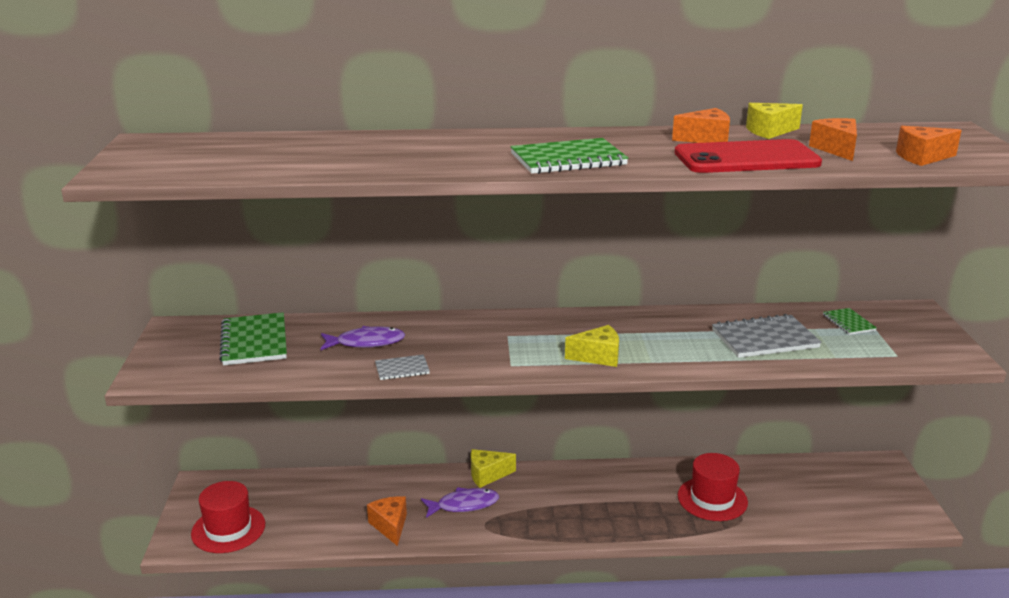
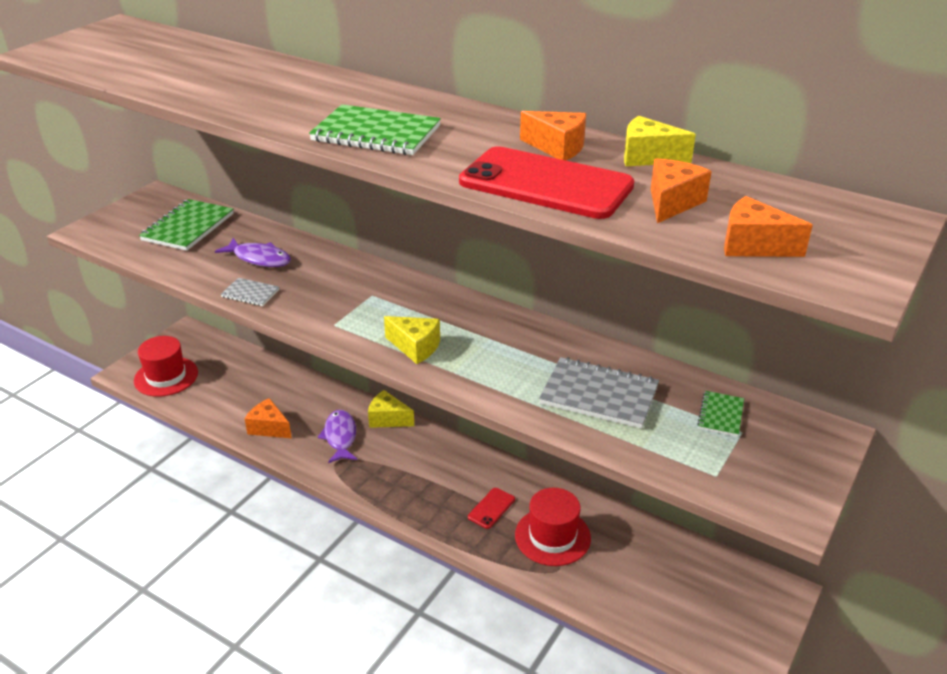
camera: 35 degrees right, 10 degrees up
(390, 526) = (269, 428): orange cheese -> orange cheese turned 75 degrees counterclockwise
(464, 505) = (340, 437): purple fish -> purple fish turned 120 degrees counterclockwise
(647, 501) = (491, 508): none -> red phone

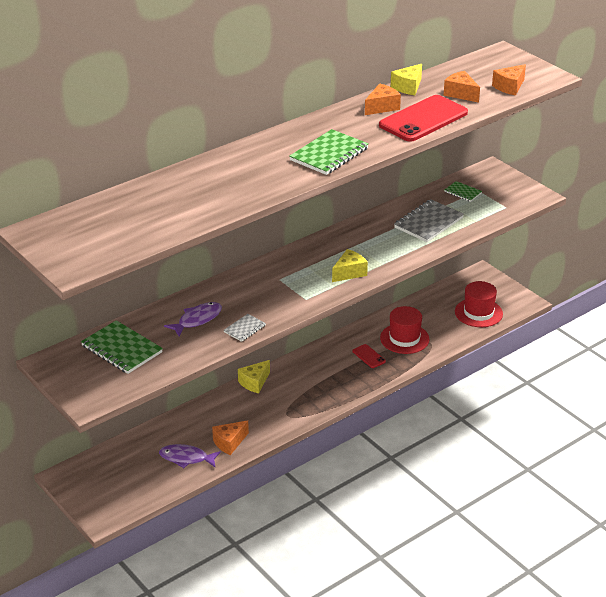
camera: 70 degrees left, 0 degrees up
(166, 377) = (124, 494): red hat -> red hat (478, 313)
(340, 437) = (261, 408): purple fish -> purple fish (186, 458)

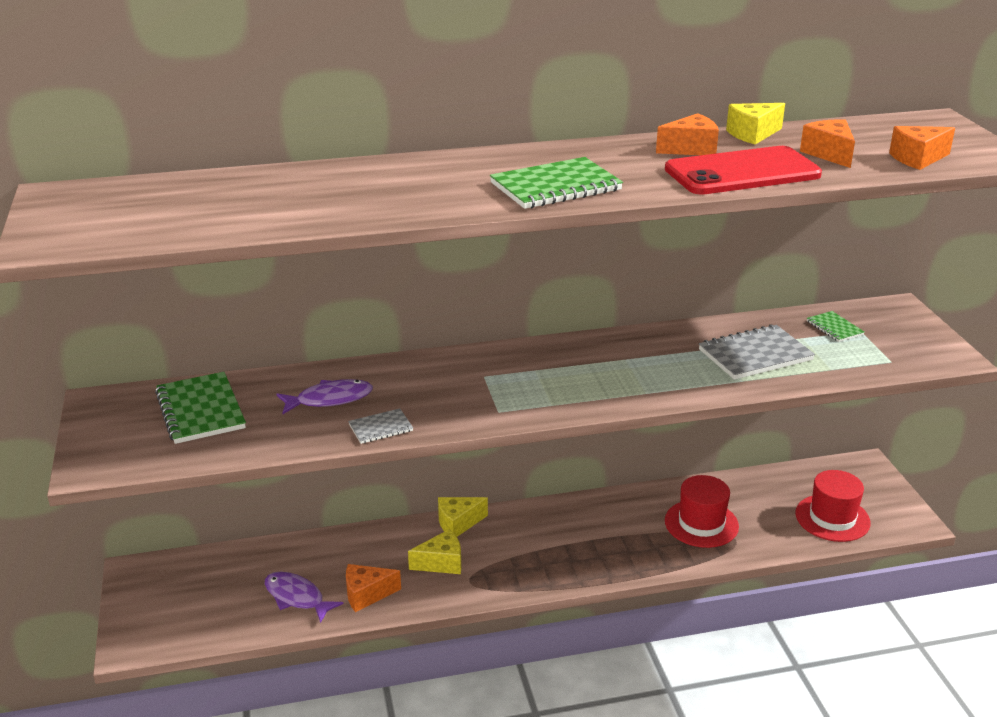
camera: 25 degrees right, 5 degrees down
(349, 273) = (588, 392): yellow cheese -> yellow cheese (441, 563)
(368, 356) = (635, 533): red phone -> none

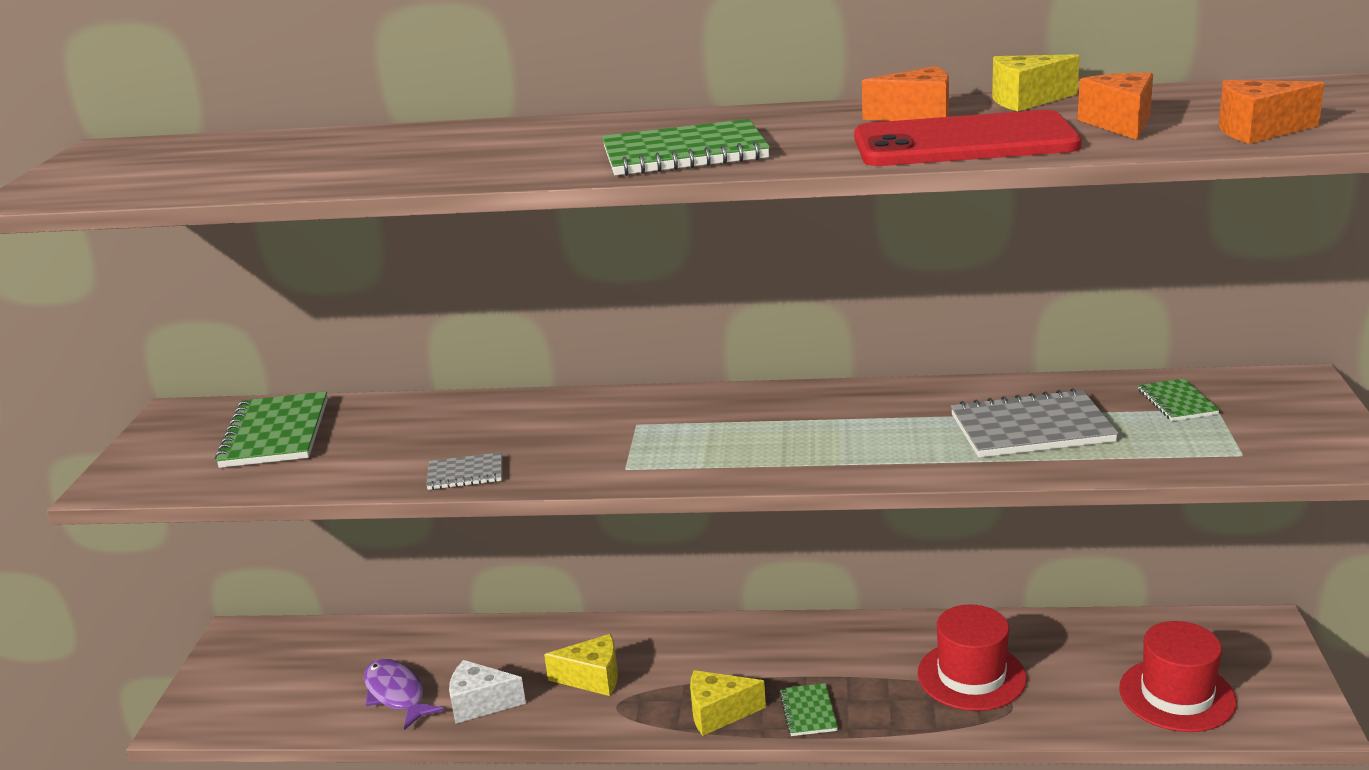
camera: 20 degrees right, 5 degrees down
(330, 399) = (429, 435): purple fish -> none
(366, 594) = (480, 704): orange cheese -> white cheese
(458, 523) = (639, 631): yellow cheese -> yellow cheese (719, 713)
(605, 564) = (808, 711): none -> green notebook

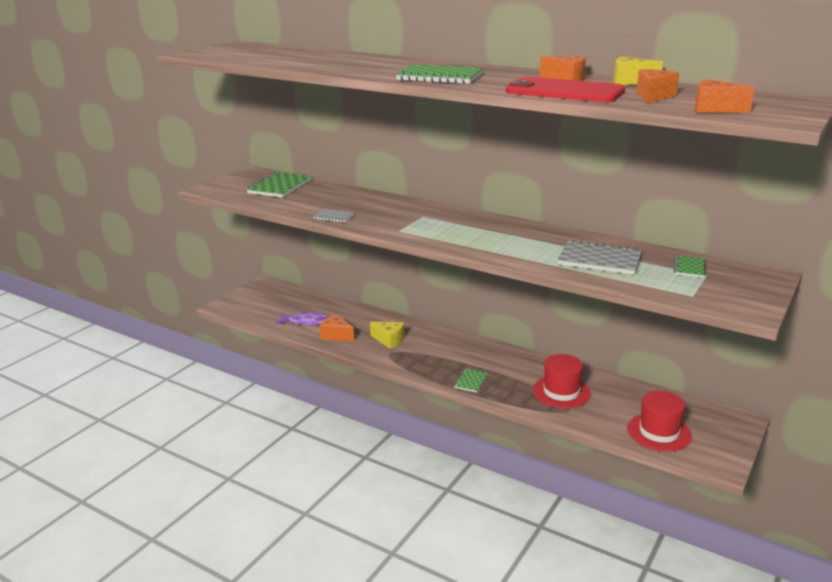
camera: 25 degrees right, 0 degrees up
(397, 694) = (306, 322): purple fish -> purple fish turned 105 degrees clockwise
(480, 704) = (336, 335): white cheese -> orange cheese
(719, 713) = (431, 369): yellow cheese -> none

